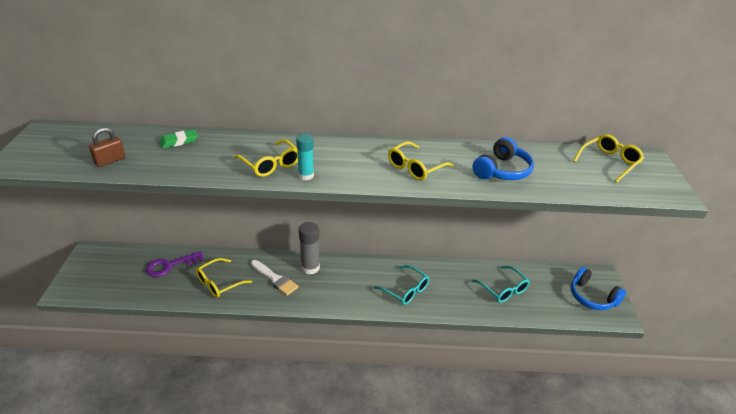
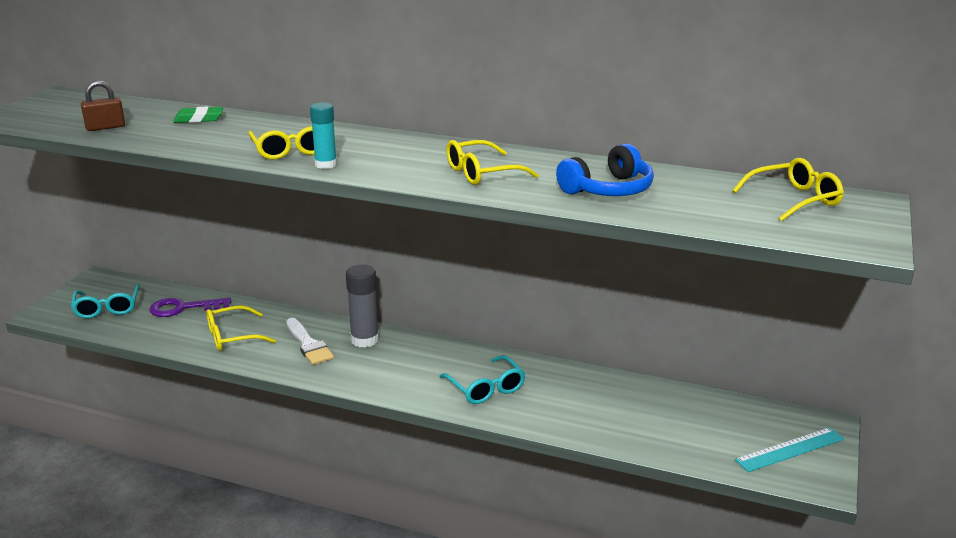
camera: 20 degrees right, 10 degrees down
(503, 289) = (642, 414): turquoise glasses -> turquoise glasses (107, 308)
(592, 297) = (790, 449): blue headphones -> turquoise ruler

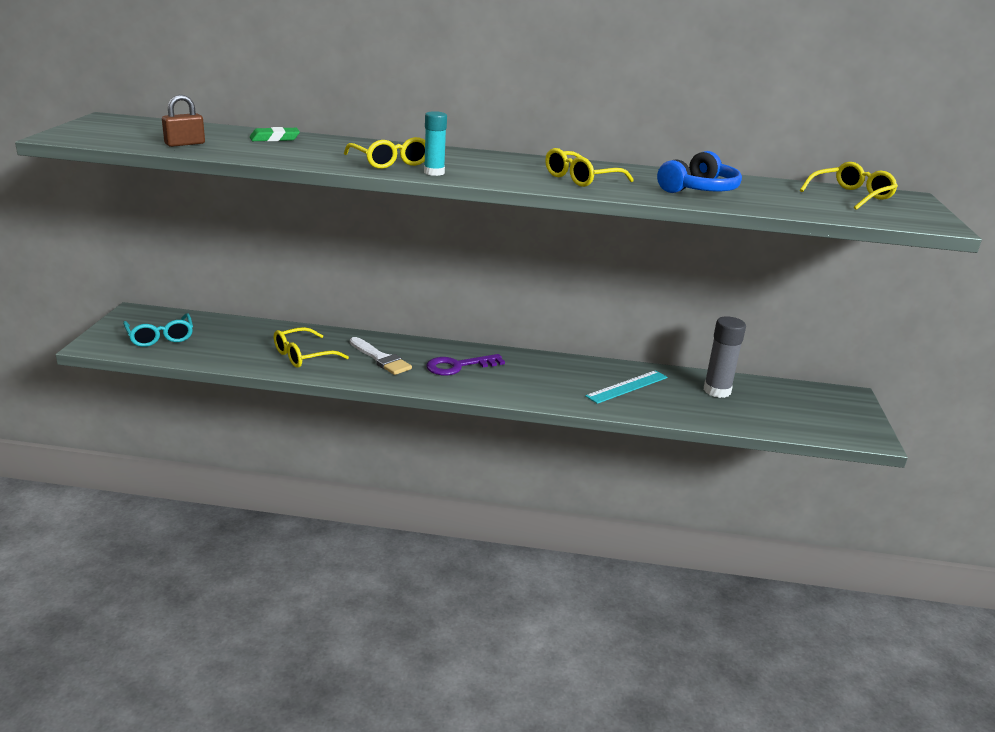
camera: 15 degrees left, 0 degrees up
(183, 308) = (239, 334): purple key -> purple key (458, 366)
(364, 340) = (431, 352): grey glue stick -> grey glue stick (717, 391)
(486, 388) = (562, 385): turquoise glasses -> none
(790, 449) = (833, 415): turquoise ruler -> turquoise ruler (627, 387)

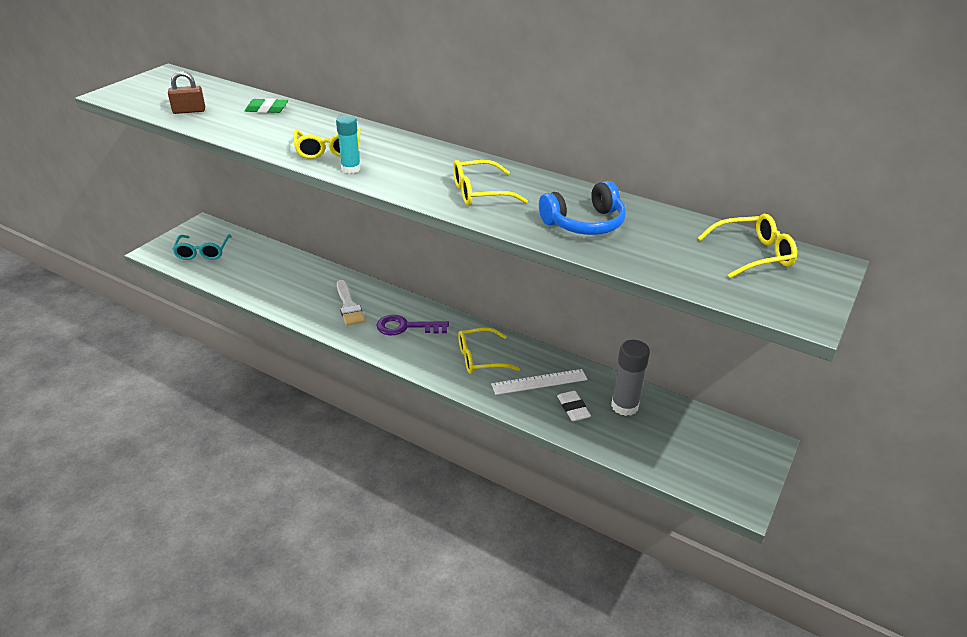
camera: 25 degrees right, 10 degrees up
(303, 356) = (291, 291): yellow glasses -> yellow glasses (480, 358)
(627, 387) = (539, 382): turquoise ruler -> white ruler
(676, 401) = (573, 408): none -> white eraser

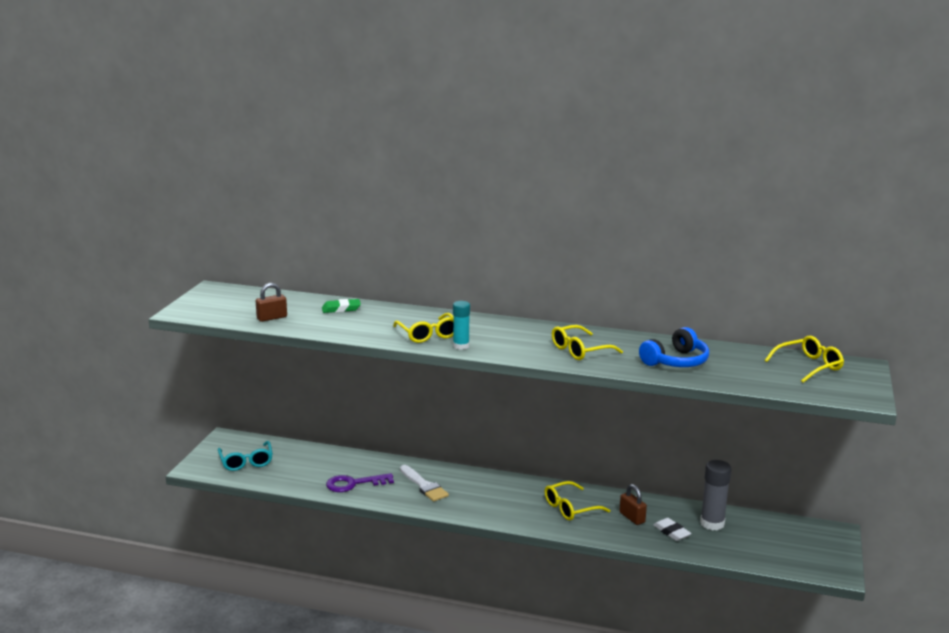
camera: 15 degrees left, 15 degrees down
(406, 327) = (488, 494): purple key -> purple key (354, 484)
(539, 382) = (632, 517): white ruler -> brown padlock

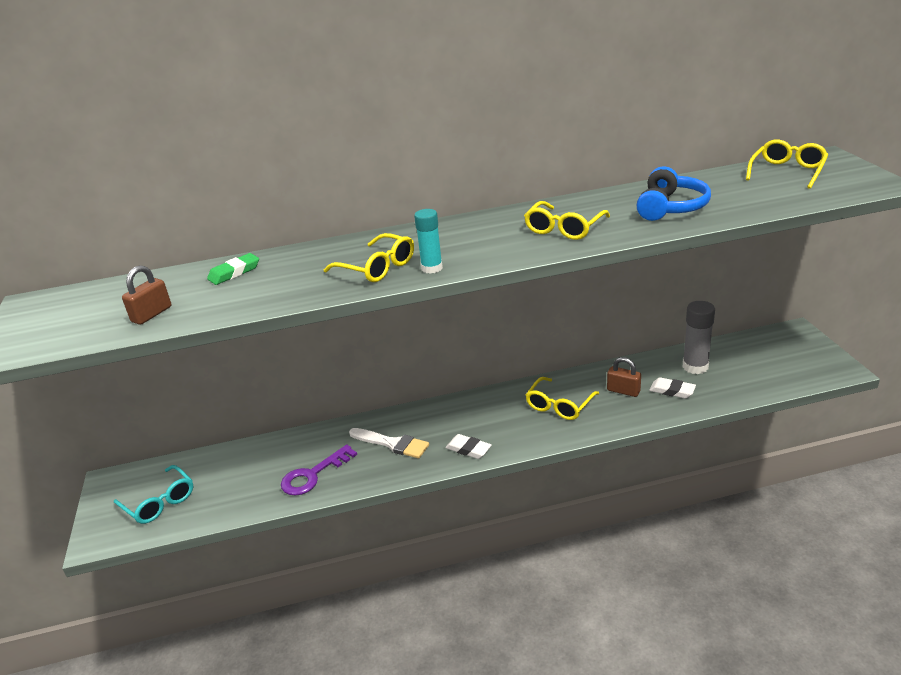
camera: 25 degrees left, 10 degrees up
(473, 509) = (468, 449): none -> white eraser

